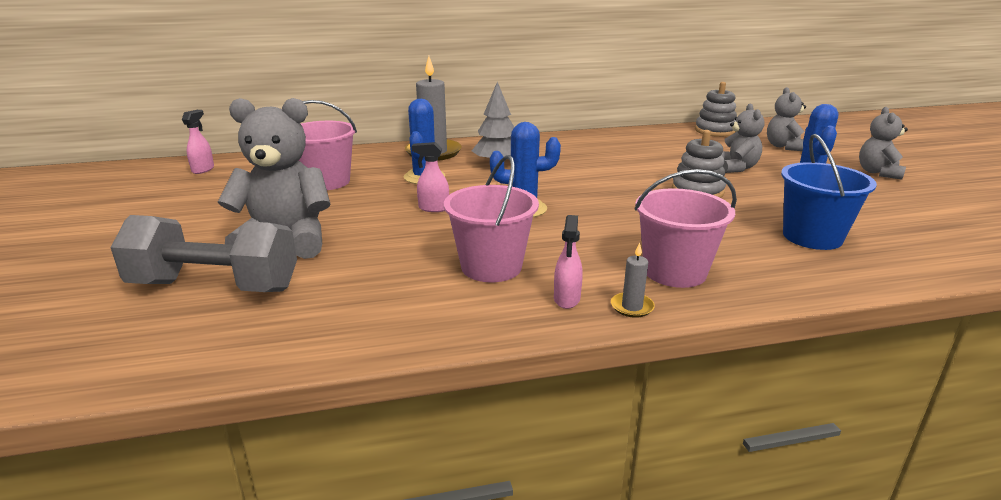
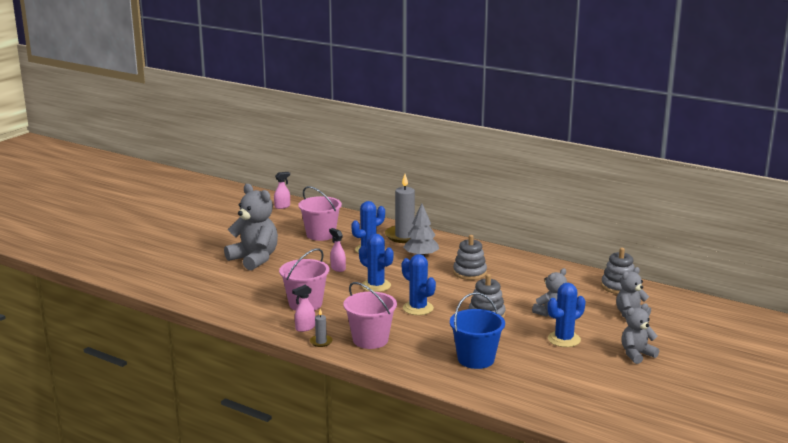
camera: 45 degrees right, 5 degrees down
(215, 286) = (204, 268): grey dumbbell -> none
(581, 161) = (469, 273): none -> grey stacking toy
(625, 213) = (418, 308): none -> blue cactus

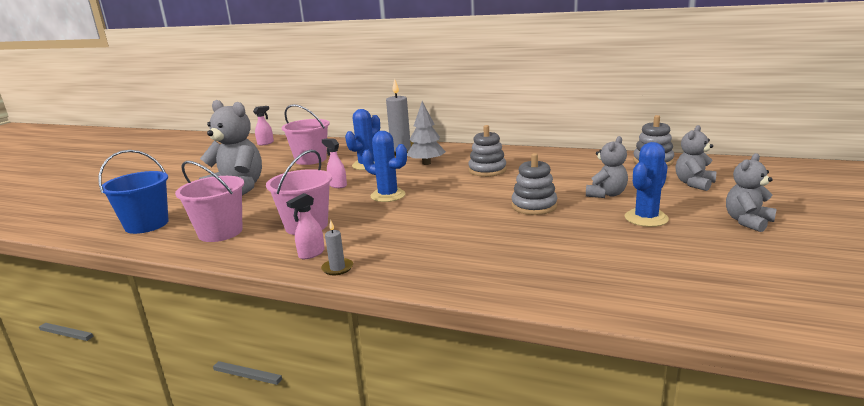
camera: 10 degrees left, 0 degrees up
(370, 340) = (404, 255): pink bucket -> pink bucket (220, 232)
(418, 308) = (448, 211): blue cactus -> none
(476, 359) = (557, 258): blue bucket -> blue bucket (147, 224)

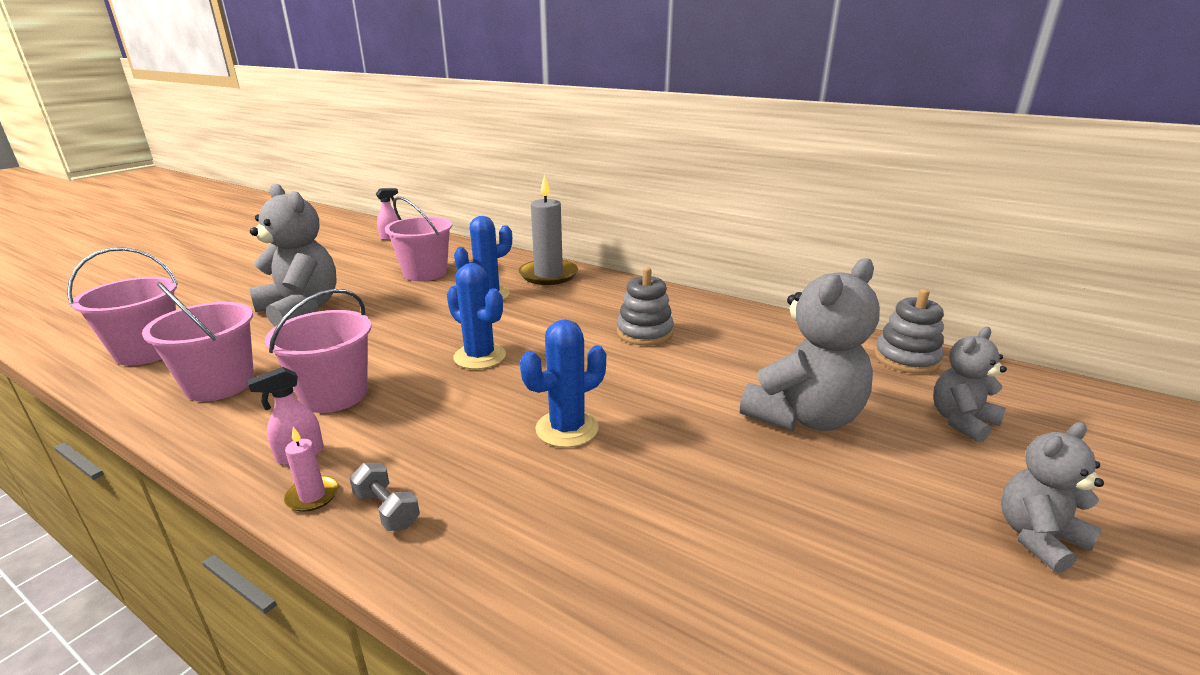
camera: 10 degrees right, 5 degrees up
(147, 224) = (148, 351): blue bucket -> pink bucket
(337, 185) = (427, 325): pink spray bottle -> none
(337, 268) = (312, 496): grey candle -> pink candle
(389, 266) = (387, 510): none -> grey dumbbell
(426, 163) = (567, 305): grey tree -> none
(534, 206) = (677, 420): grey stacking toy -> none
(606, 194) = (803, 417): grey teddy bear -> grey teddy bear, size x1.73
(646, 218) = (850, 488): blue cactus -> blue cactus (567, 429)

